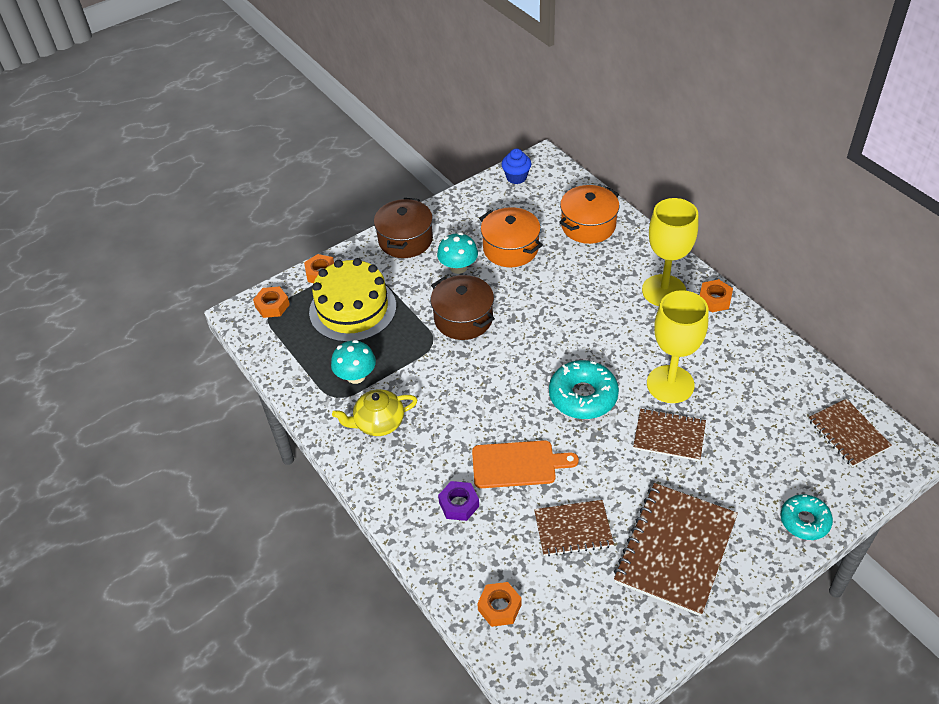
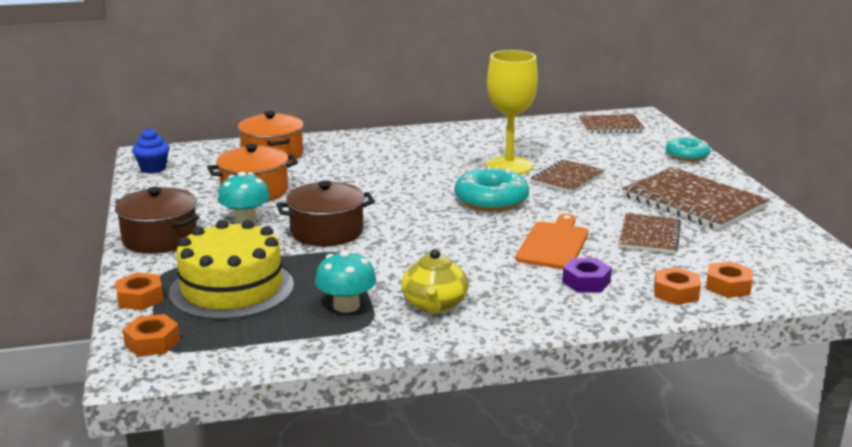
camera: 70 degrees left, 25 degrees down
(663, 291) = (396, 146): yellow goblet -> none
(714, 299) = (428, 132): orange nut -> orange nut (676, 293)

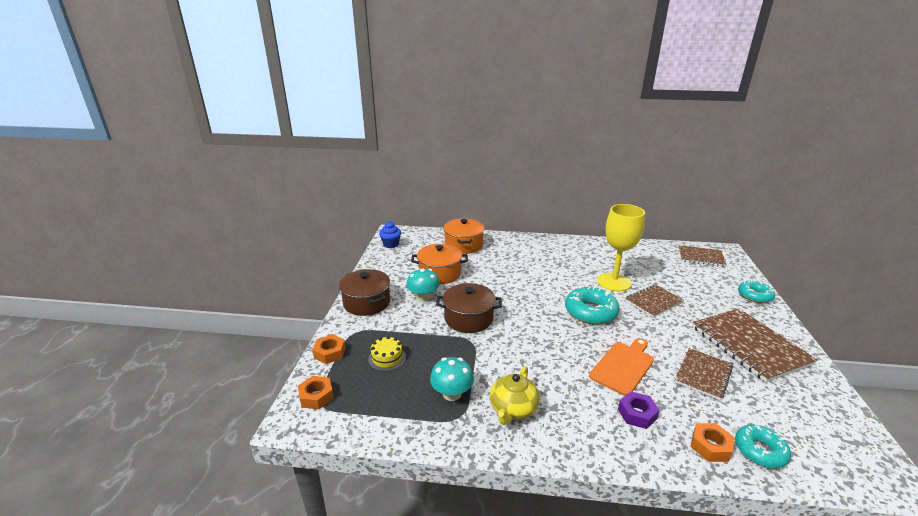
camera: 20 degrees right, 5 degrees up
(232, 289) = (387, 358): yellow cake -> yellow cake, size x0.46
(728, 286) = (760, 451): orange nut -> turquoise donut

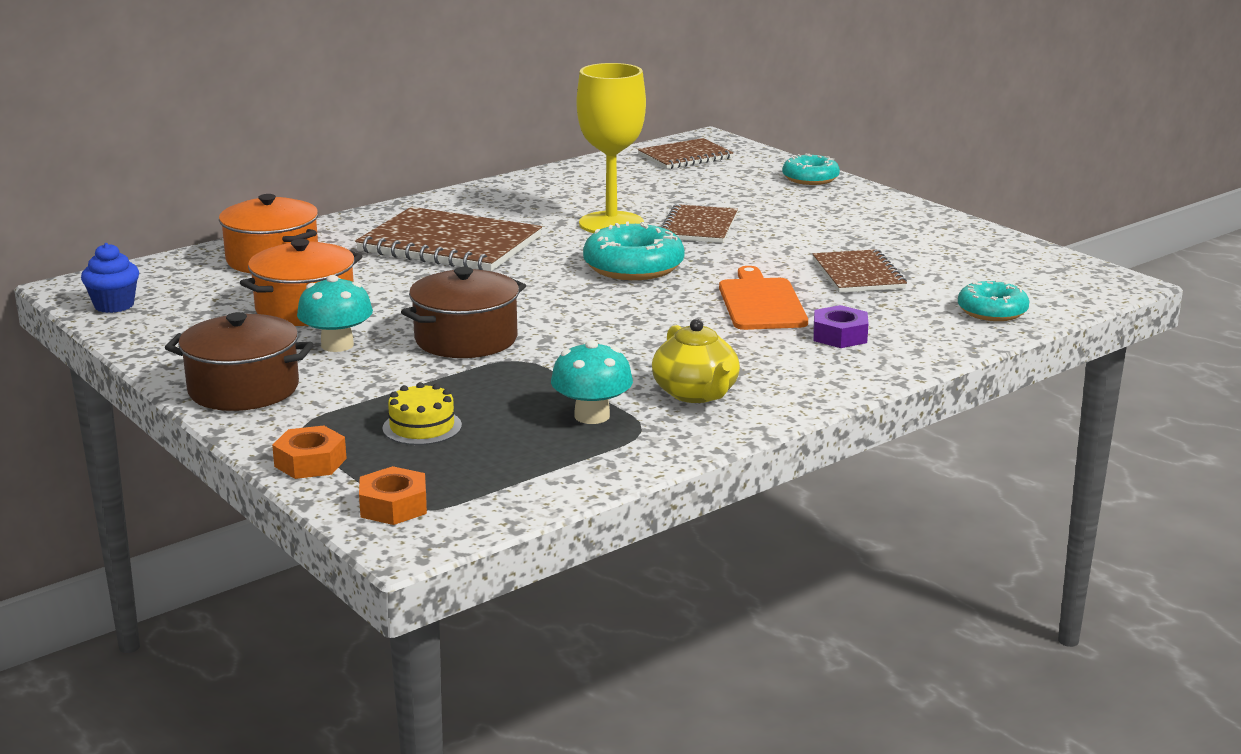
camera: 45 degrees left, 5 degrees down
(710, 446) = (945, 328): orange nut -> none
(749, 345) = (869, 229): brown notebook -> brown notebook (449, 244)

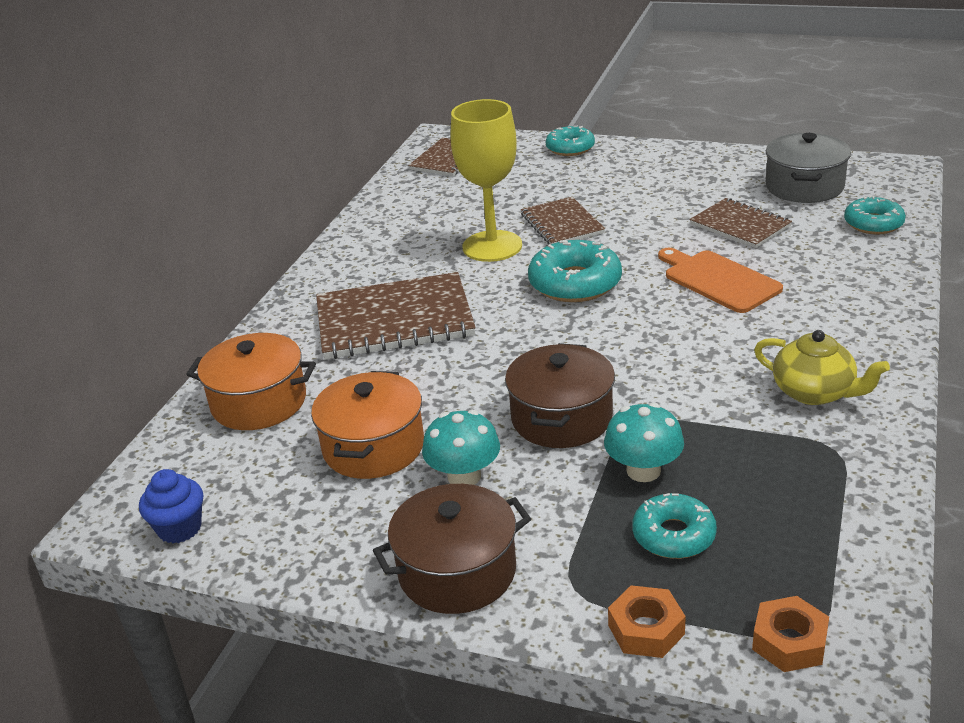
camera: 30 degrees left, 10 degrees up
(422, 427) = (673, 535): yellow cake -> turquoise donut
(592, 416) = (780, 453): turquoise mushroom -> turquoise mushroom (643, 471)
(840, 336) = (818, 289): purple nut -> none
(980, 267) = (804, 187): none -> grey pot

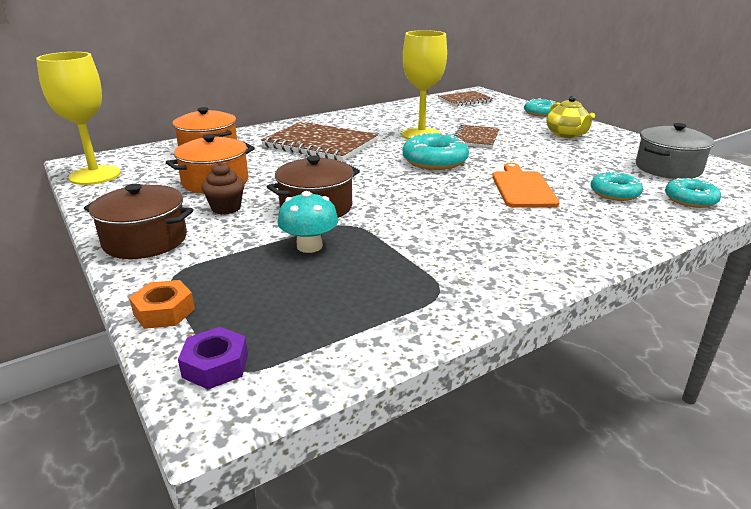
camera: 35 degrees right, 5 degrees down
(179, 528) = (95, 175): blue cupcake -> yellow goblet
(464, 476) = (226, 208): turquoise mushroom -> brown cupcake
(673, 535) = (265, 280): turquoise donut -> turquoise donut (614, 193)
(740, 225) = (585, 170): brown notebook -> none
(789, 642) = (215, 365): orange nut -> purple nut
(814, 392) = (482, 259): yellow teapot -> yellow teapot (566, 134)

